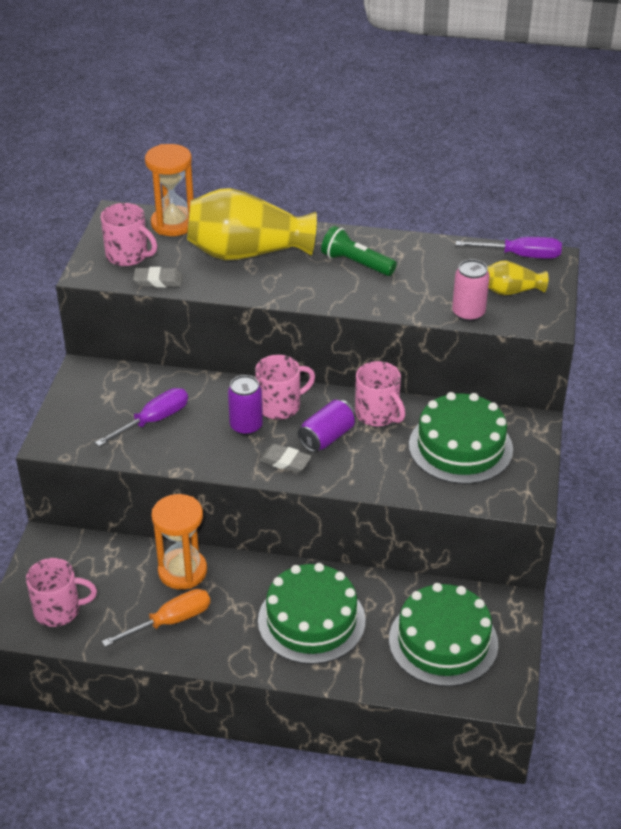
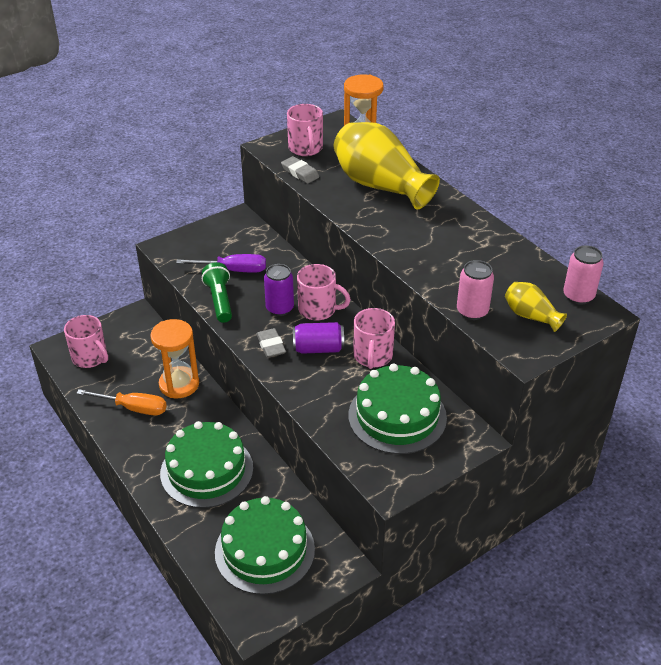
camera: 45 degrees right, 0 degrees up
(356, 263) = (442, 232): green flashlight -> green flashlight (219, 301)
(520, 256) = (578, 296): purple screwdriver -> pink can

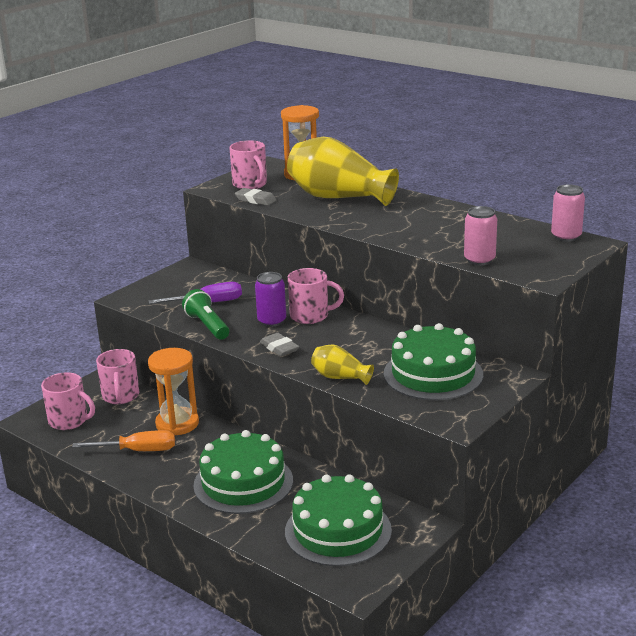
camera: 15 degrees left, 15 degrees down
(318, 348) = (327, 342): purple can -> none
(372, 356) = (383, 338): pink mug -> pink mug (120, 396)
(530, 316) = (533, 255): yellow vase -> yellow vase (340, 377)

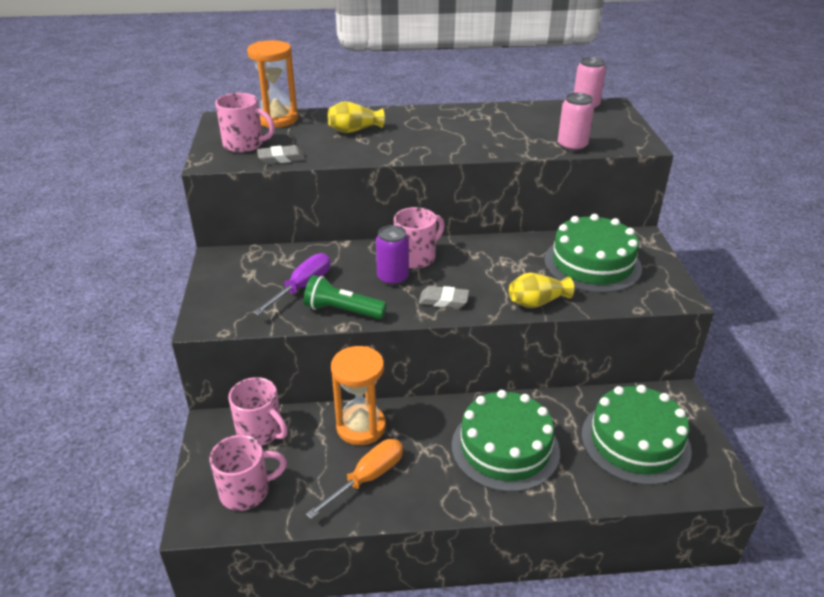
camera: 45 degrees left, 10 degrees up
(338, 197) = (354, 130): yellow vase -> yellow vase, size x0.47

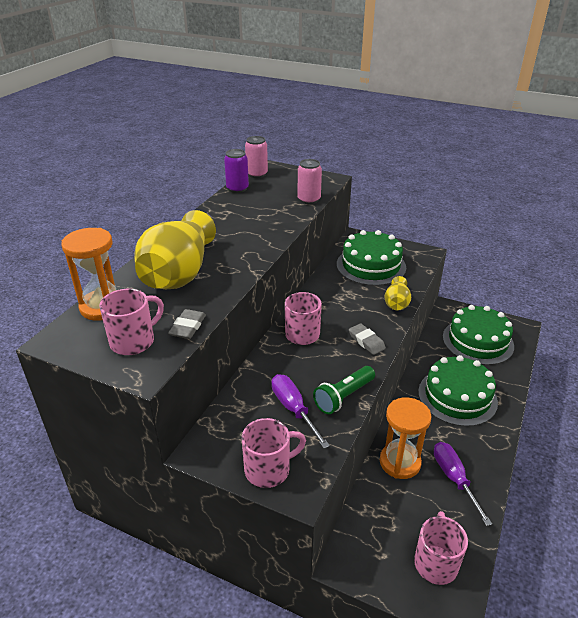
camera: 60 degrees left, 0 degrees up
(261, 431) = (371, 529): pink mug -> pink mug (269, 469)
(354, 130) = (179, 273): yellow vase -> yellow vase, size x2.11
(367, 478) = (454, 479): orange screwdriver -> purple screwdriver
(393, 278) = (320, 355): purple can -> purple can (237, 189)
(443, 300) = (366, 341): grey eraser -> grey eraser turned 75 degrees counterclockwise

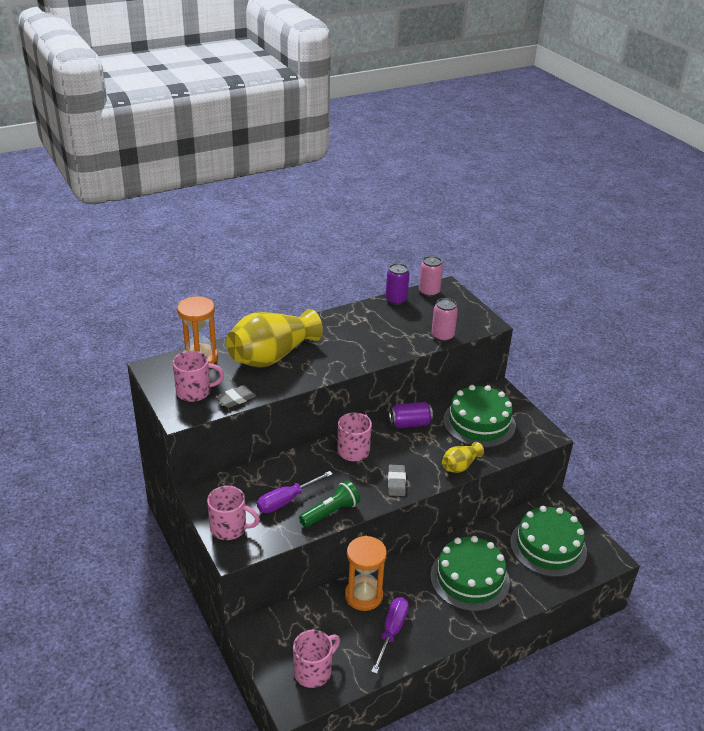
camera: 35 degrees right, 0 degrees up
(293, 409) = (286, 500): purple screwdriver -> purple screwdriver turned 135 degrees counterclockwise
(321, 290) = (410, 424): none -> purple can
(344, 397) = (330, 512): green flashlight -> green flashlight turned 150 degrees clockwise

